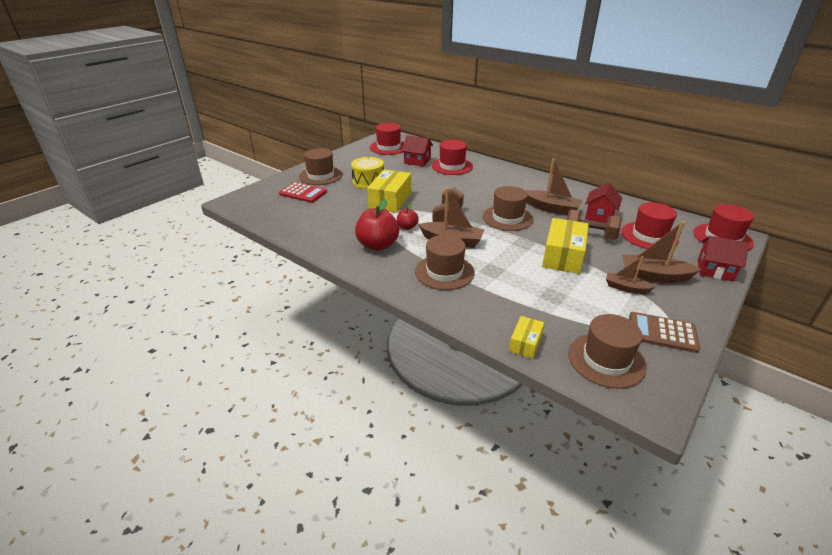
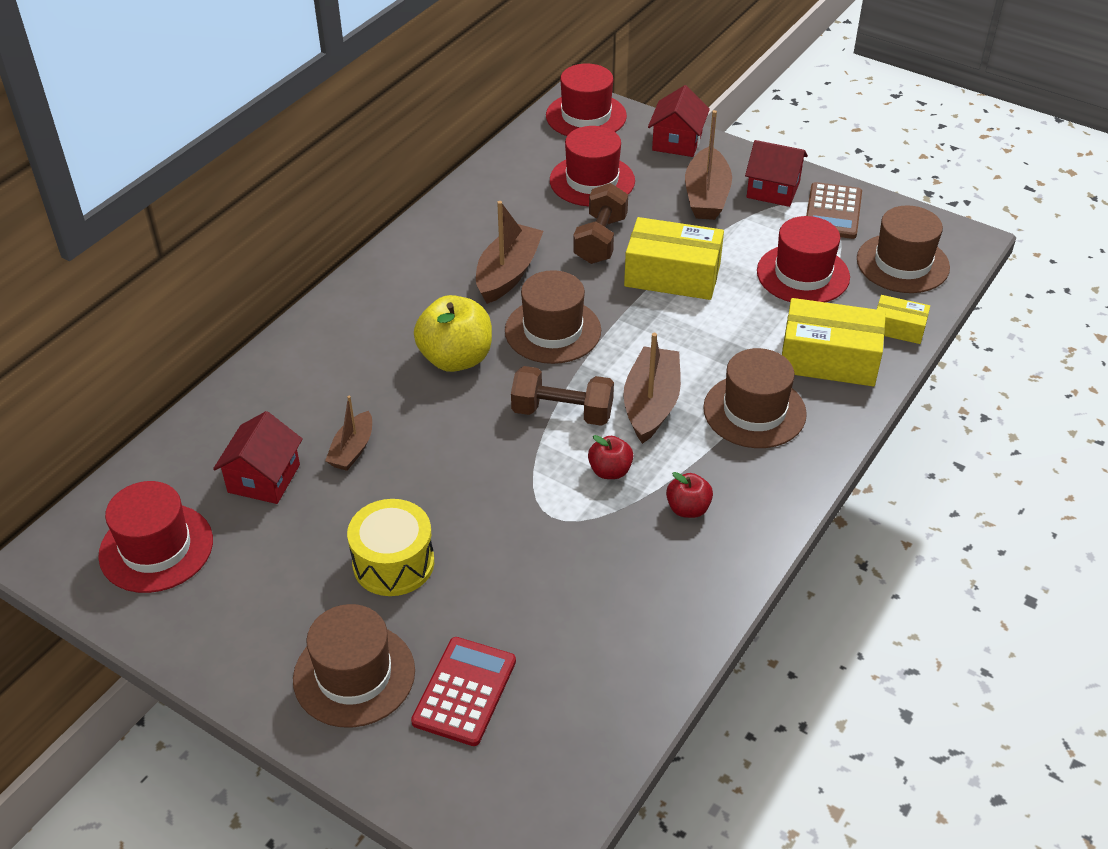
camera: 95 degrees left, 10 degrees up
(378, 245) = (688, 509): red apple -> red apple, size x0.54
(390, 200) = (492, 510): yellow box -> yellow box (829, 359)
(452, 166) = (301, 412): red hat -> red hat (803, 274)
(485, 195) = (456, 358): none -> yellow apple
(599, 216) = (531, 221): red house -> red house (773, 190)
(626, 288) = (744, 225): brown boat -> brown boat (352, 449)

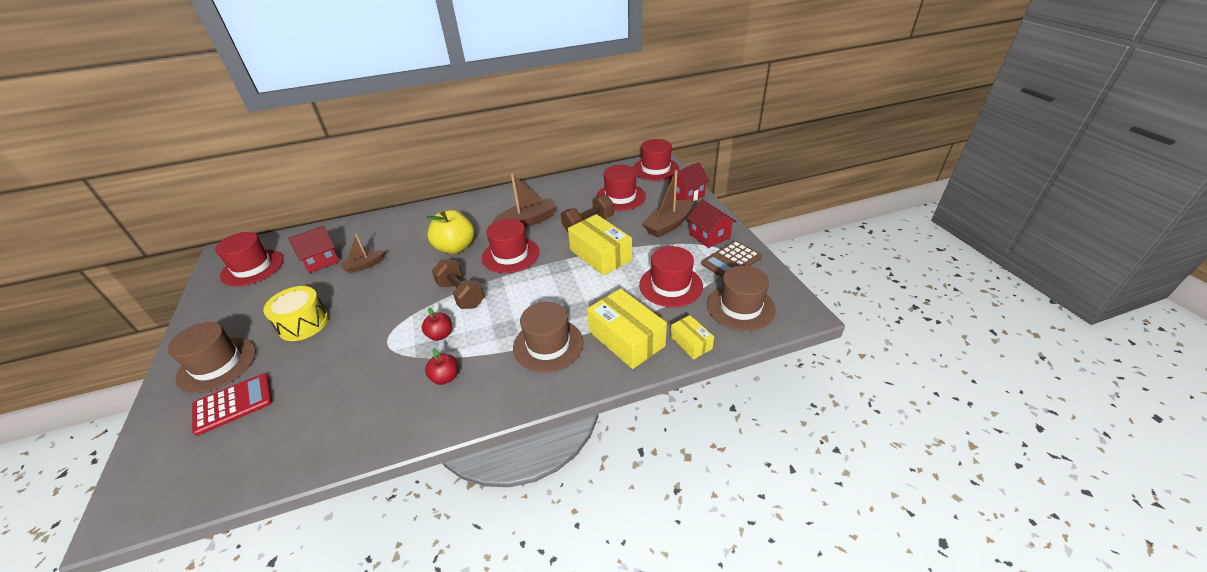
camera: 40 degrees right, 5 degrees down
(553, 330) = (510, 255): brown hat -> red hat
(651, 404) = (504, 312): brown boat -> none

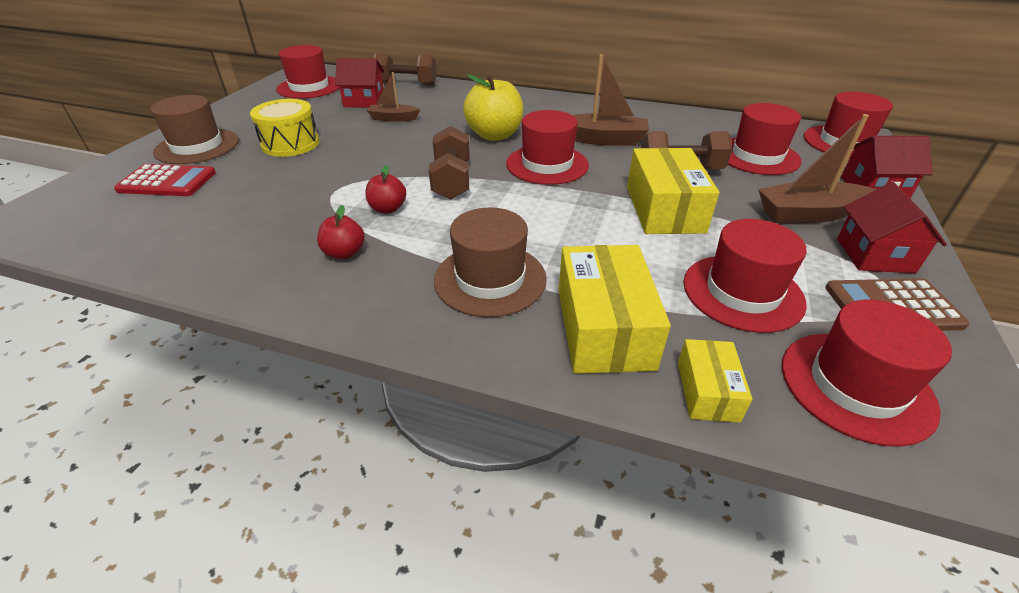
camera: 35 degrees right, 0 degrees up
(340, 231) = (407, 84): none -> brown dumbbell
(740, 307) = (856, 386): brown hat -> red hat

